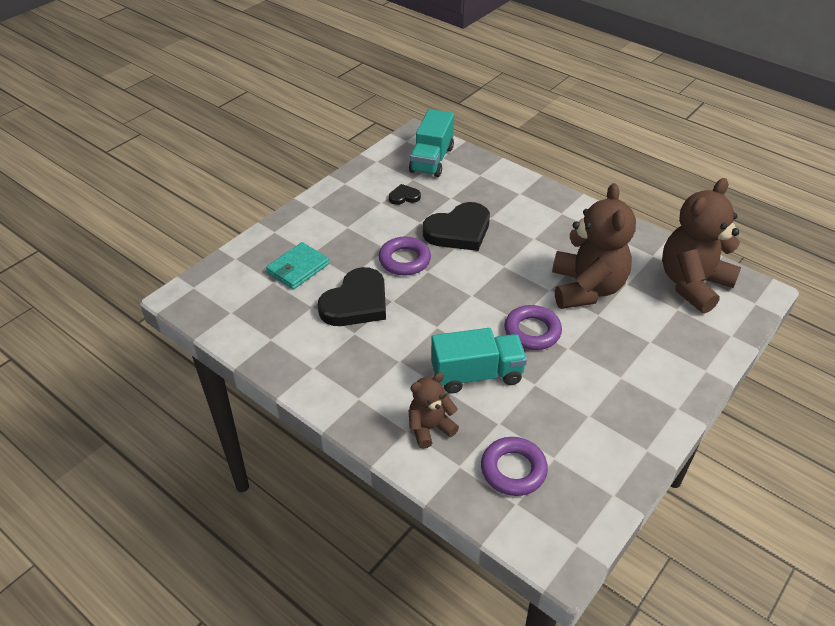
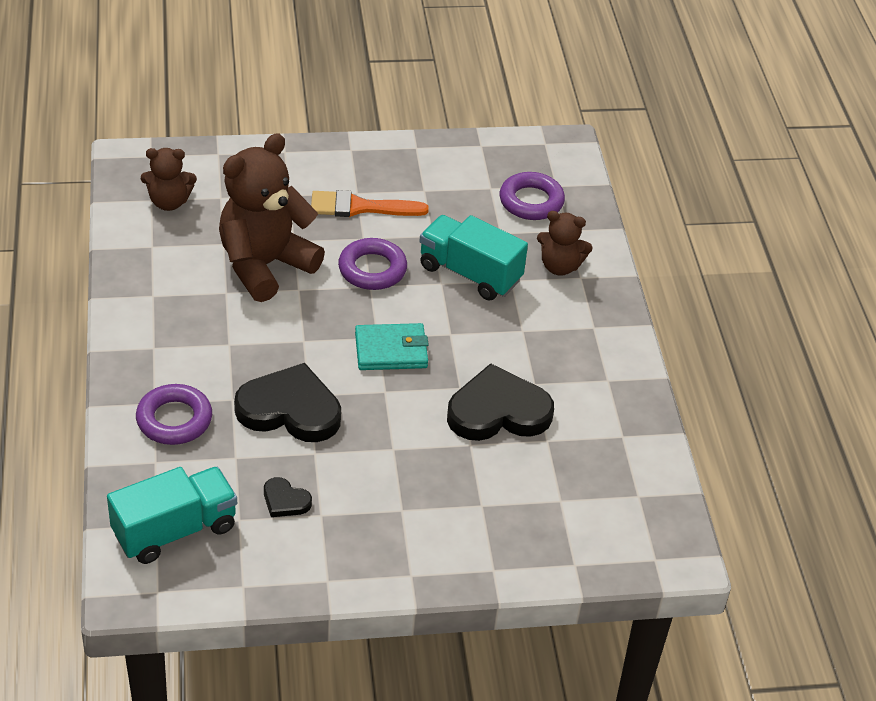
camera: 140 degrees left, 0 degrees up
(298, 268) = (516, 496): turquoise wallet -> turquoise wallet (391, 350)
(404, 260) = (392, 420): purple ring -> purple ring (174, 420)
(602, 367) = (360, 207): none -> orange brush
(692, 284) = (169, 202): brown teddy bear -> brown teddy bear, size x0.53

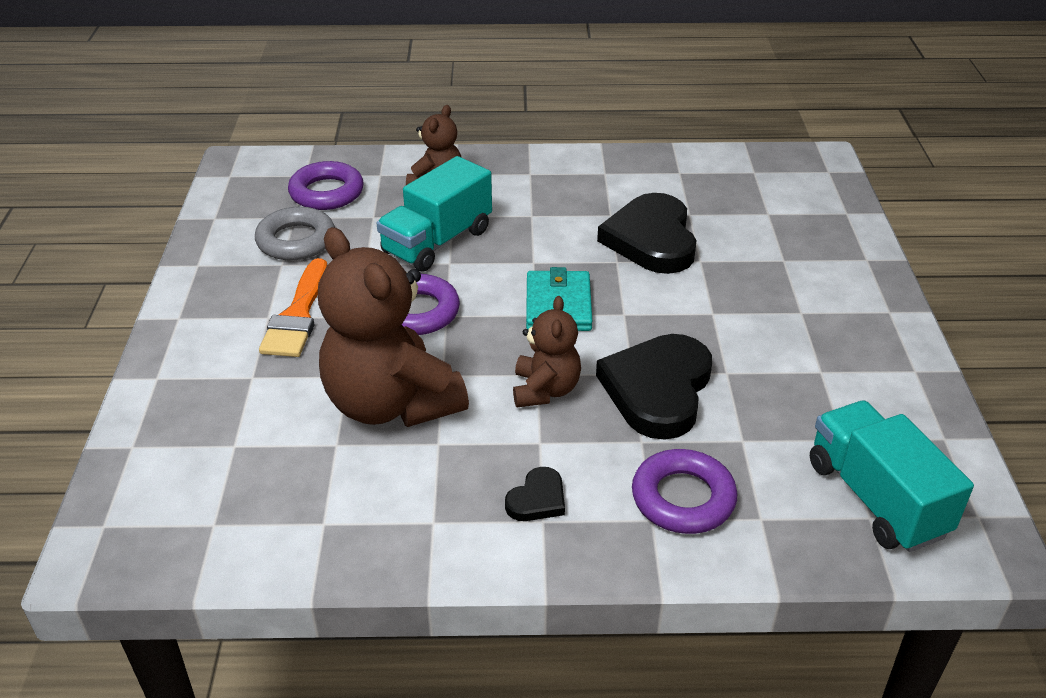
camera: 80 degrees left, 5 degrees down
(169, 202) = (226, 502): brown teddy bear -> brown teddy bear (545, 390)
(285, 500) = (806, 399): black heart -> black heart (537, 499)
(457, 193) = (296, 240): none -> grey ring

